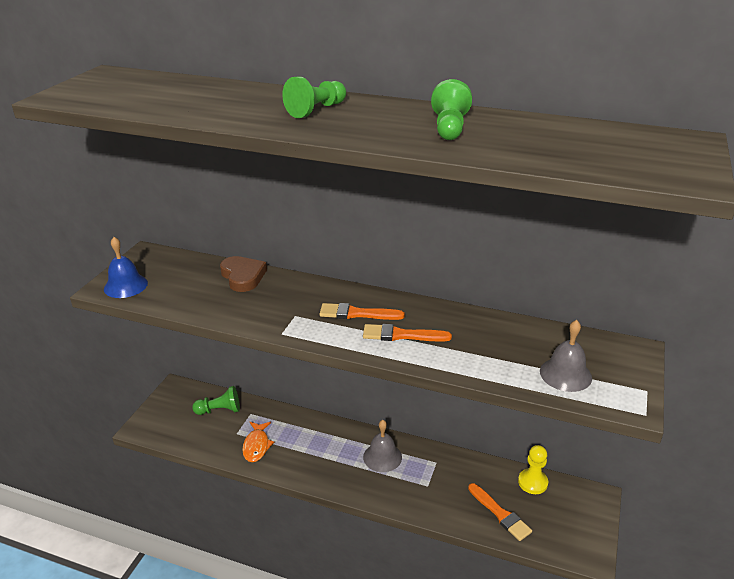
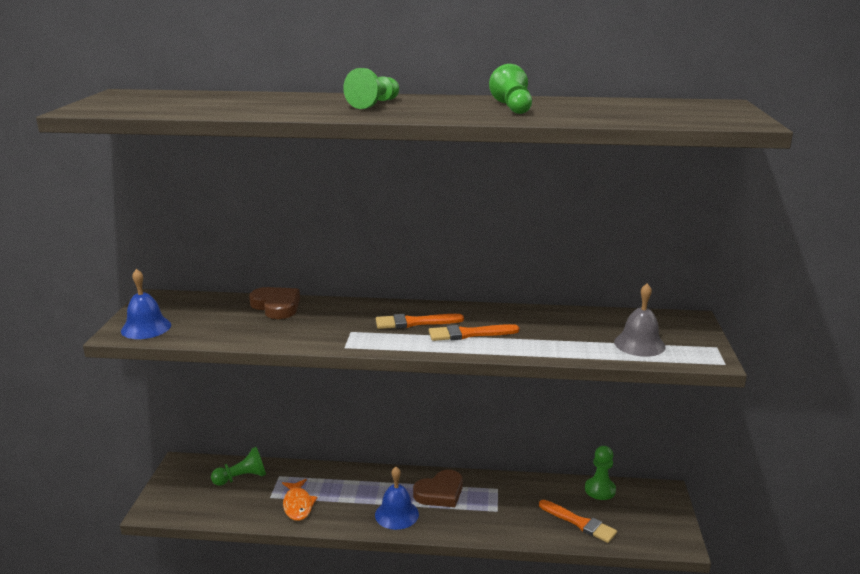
camera: 15 degrees left, 10 degrees down
(337, 471) = (396, 514): none -> blue bell
(382, 457) = (440, 493): grey bell -> brown heart
(532, 482) = (600, 490): yellow pawn -> green pawn

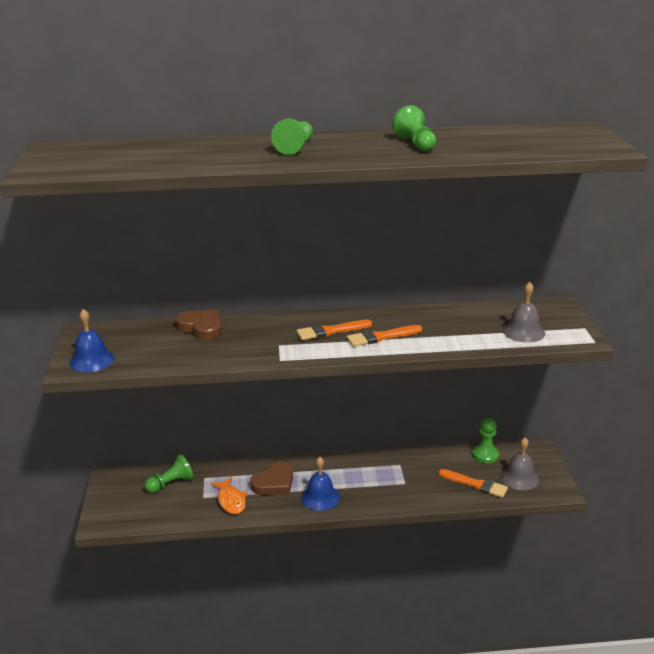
camera: 10 degrees left, 5 degrees up
(440, 493) = (352, 474): brown heart -> brown heart (274, 483)
(635, 522) = (520, 477): none -> grey bell

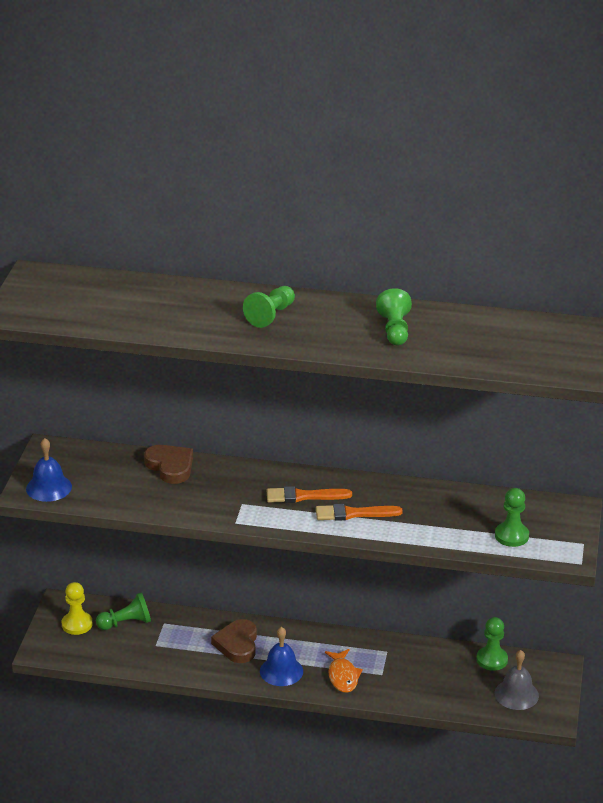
camera: 15 degrees right, 5 degrees up
(127, 493) = (77, 624): none -> yellow pawn
(231, 500) = (183, 655): orange fish -> orange fish (343, 676)
(274, 483) = (237, 644): brown heart -> brown heart turned 120 degrees clockwise
(475, 484) = (461, 691): orange brush -> none
(523, 332) = (511, 536): grey bell -> green pawn

